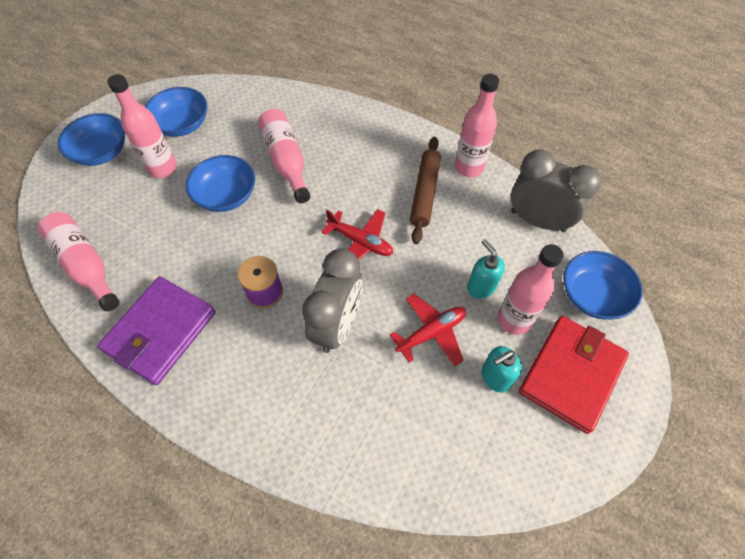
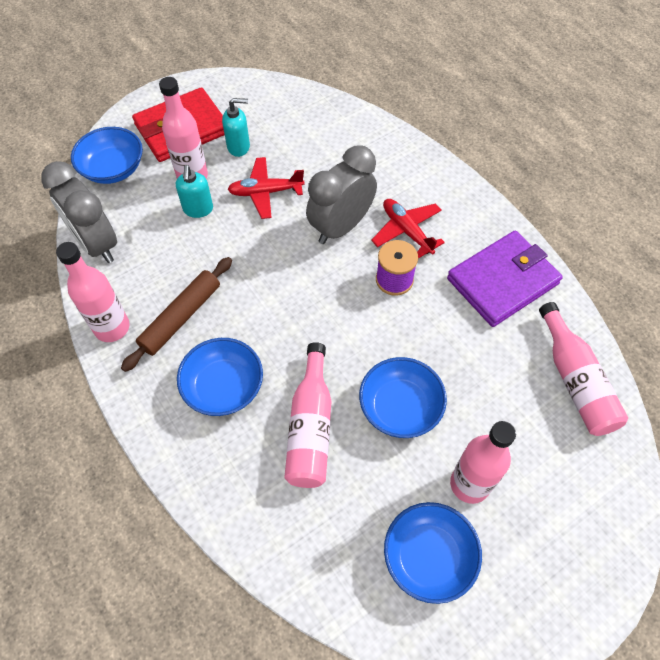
camera: 155 degrees left, 0 degrees up
(101, 152) = (551, 553): blue bowl -> blue bowl (223, 387)
(360, 242) = (279, 291): red plane -> red plane (407, 231)

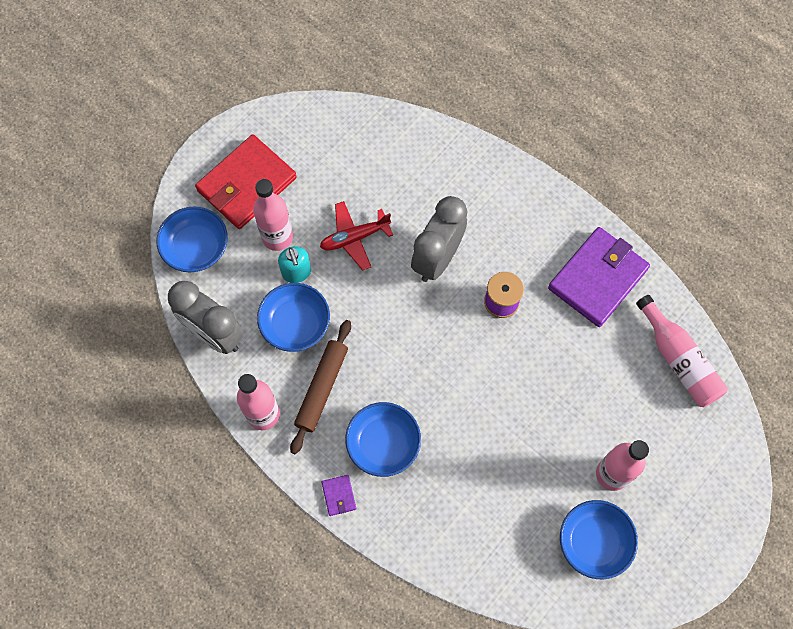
camera: 15 degrees left, 10 degrees up
(156, 428) = (339, 495): none -> purple wallet
(239, 147) = (311, 192): turquoise soap dispenser -> none
(310, 427) = (469, 460): pink bottle -> none
(400, 407) = (538, 422): blue bowl -> blue bowl (295, 324)
(407, 231) = (499, 247): red plane -> none

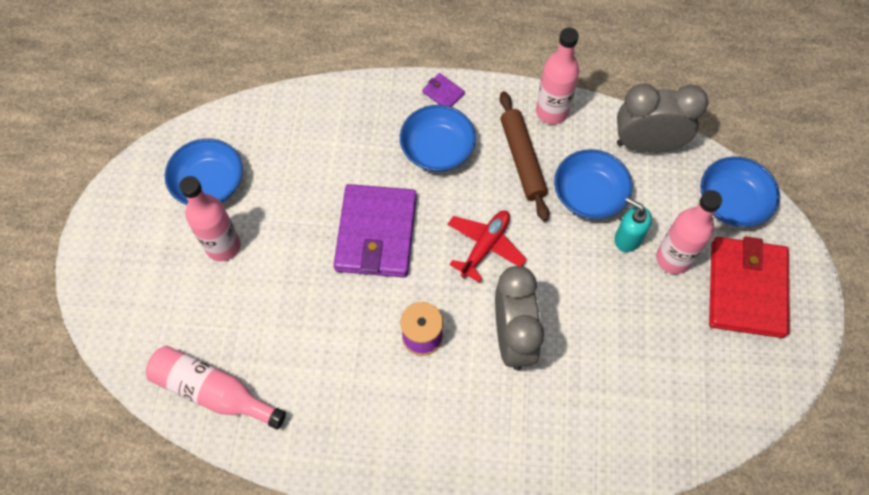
camera: 145 degrees right, 5 degrees down
(354, 238) = (605, 305): red plane -> red plane (485, 246)
(597, 278) = (342, 423): purple wallet -> purple wallet (376, 233)

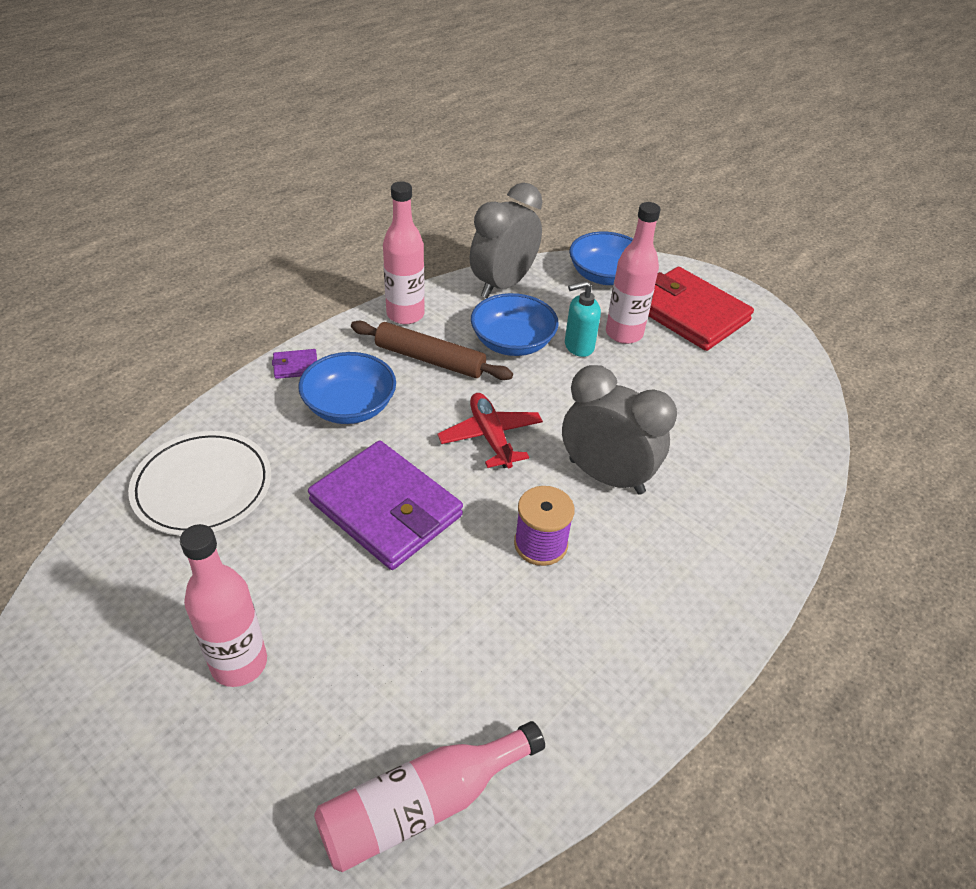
camera: 55 degrees left, 20 degrees down
(209, 184) = (141, 625): blue bowl -> none
(312, 131) = (202, 486): none -> white plate

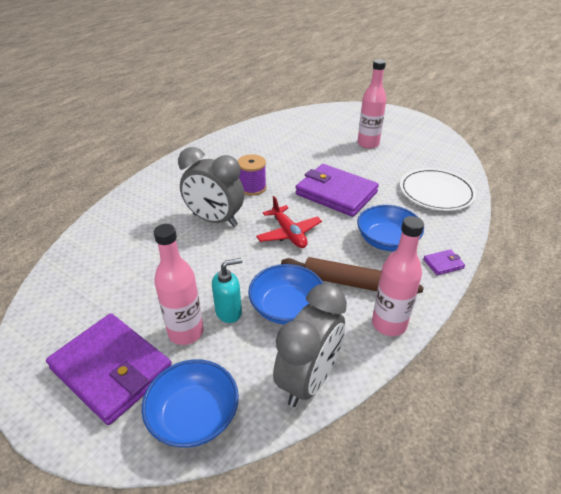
camera: 175 degrees right, 5 degrees down
(421, 805) = (287, 124): pink bottle -> none
(689, 313) = (112, 369): red wallet -> purple wallet

